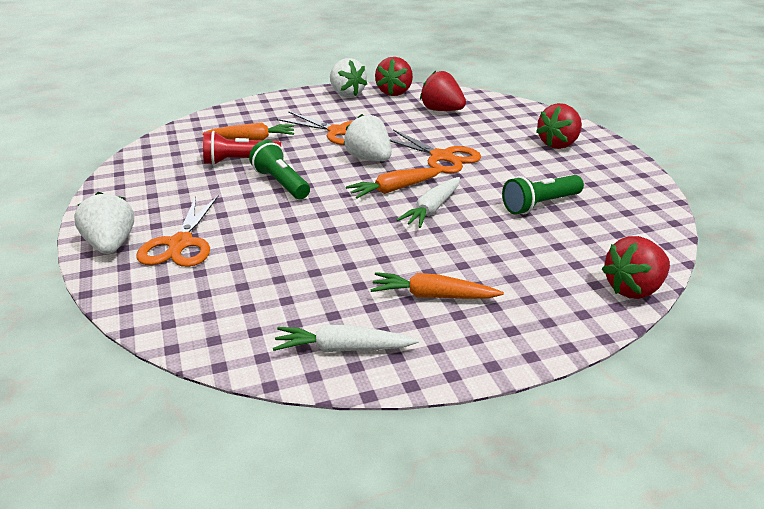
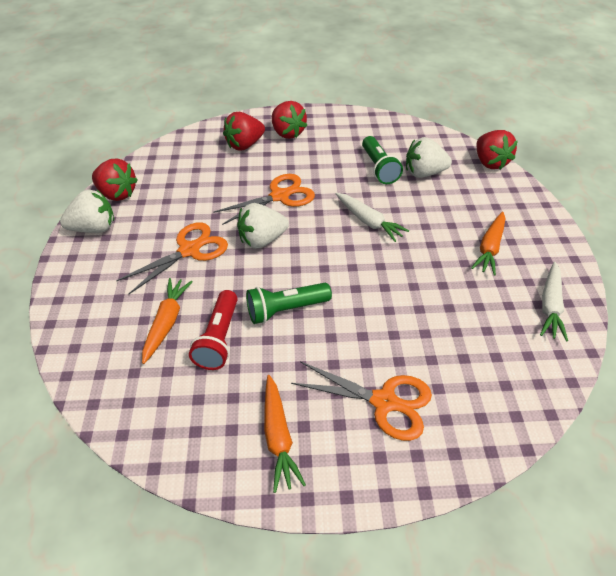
camera: 75 degrees left, 15 degrees up
(110, 245) = (373, 469): white strawberry -> white strawberry (424, 173)
(394, 189) = (328, 235): orange carrot -> orange carrot (278, 436)
(442, 110) = (183, 174): red strawberry -> red strawberry (245, 145)

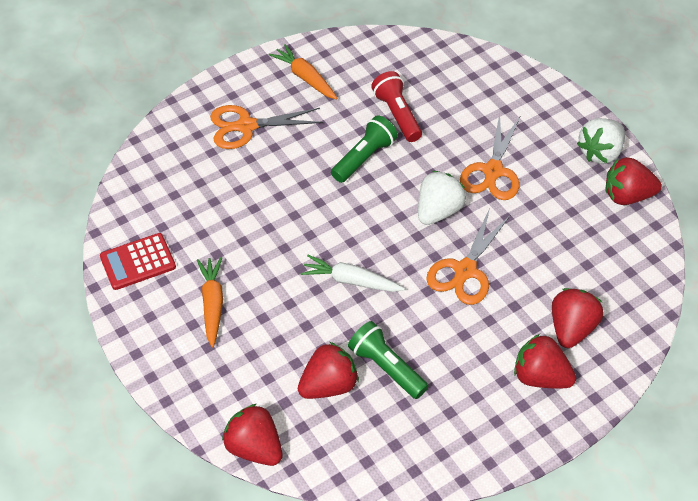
camera: 150 degrees right, 5 degrees up
(167, 322) = (447, 108): orange carrot -> none
(424, 173) = (328, 385): white strawberry -> red strawberry
(550, 306) = (138, 262): white carrot -> red calculator

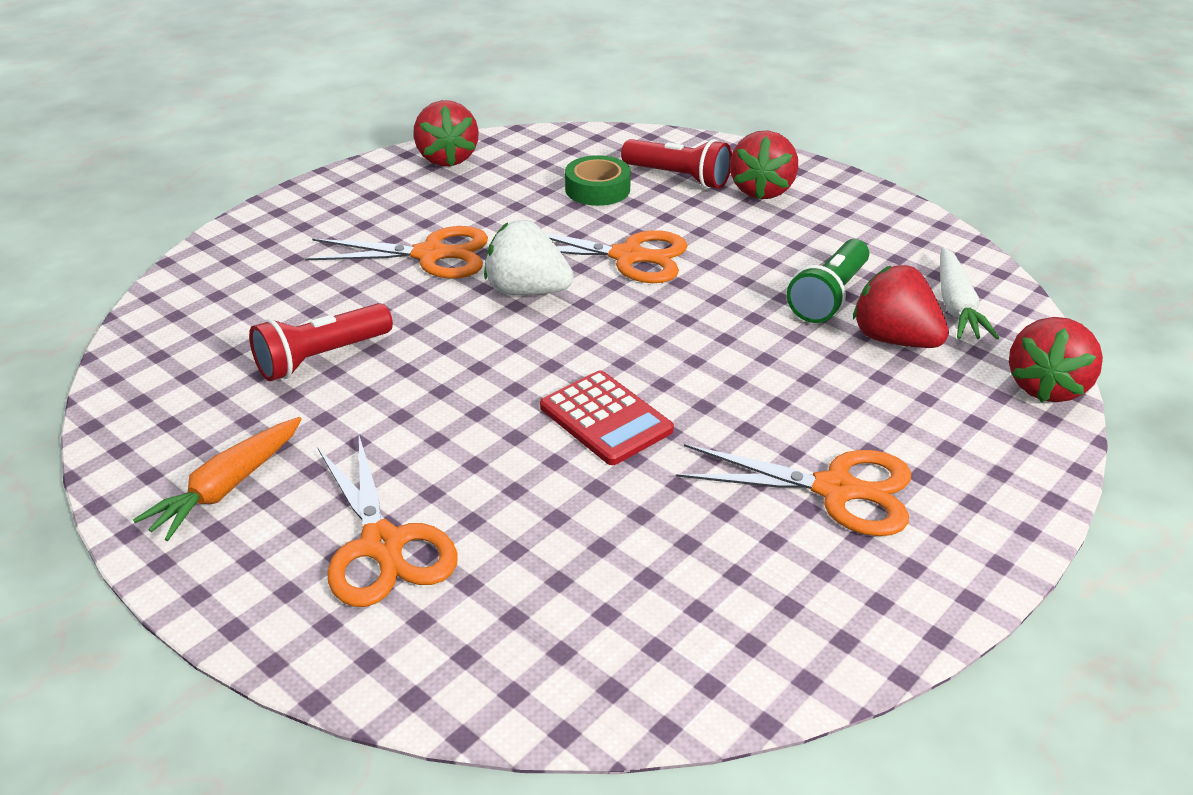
camera: 105 degrees left, 15 degrees down
(138, 262) = (804, 621): red calculator -> red calculator (606, 419)
(212, 304) = (835, 489): orange carrot -> orange scissors
(351, 281) = (700, 349): white carrot -> white carrot (956, 305)
(364, 158) = (434, 377): green flashlight -> none
(562, 274) = (597, 189): none -> green tape
(571, 328) = (678, 177): red strawberry -> red flashlight
(600, 152) = (372, 180): white strawberry -> none

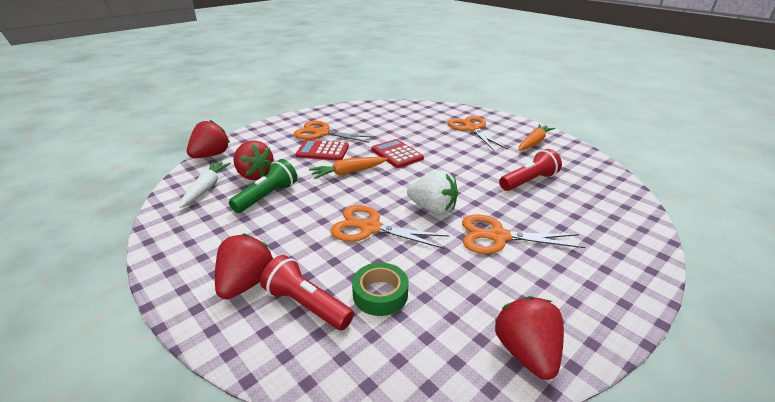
camera: 175 degrees left, 5 degrees down
(702, 357) = (348, 172): none -> orange carrot
(793, 417) = (322, 151): none -> red calculator

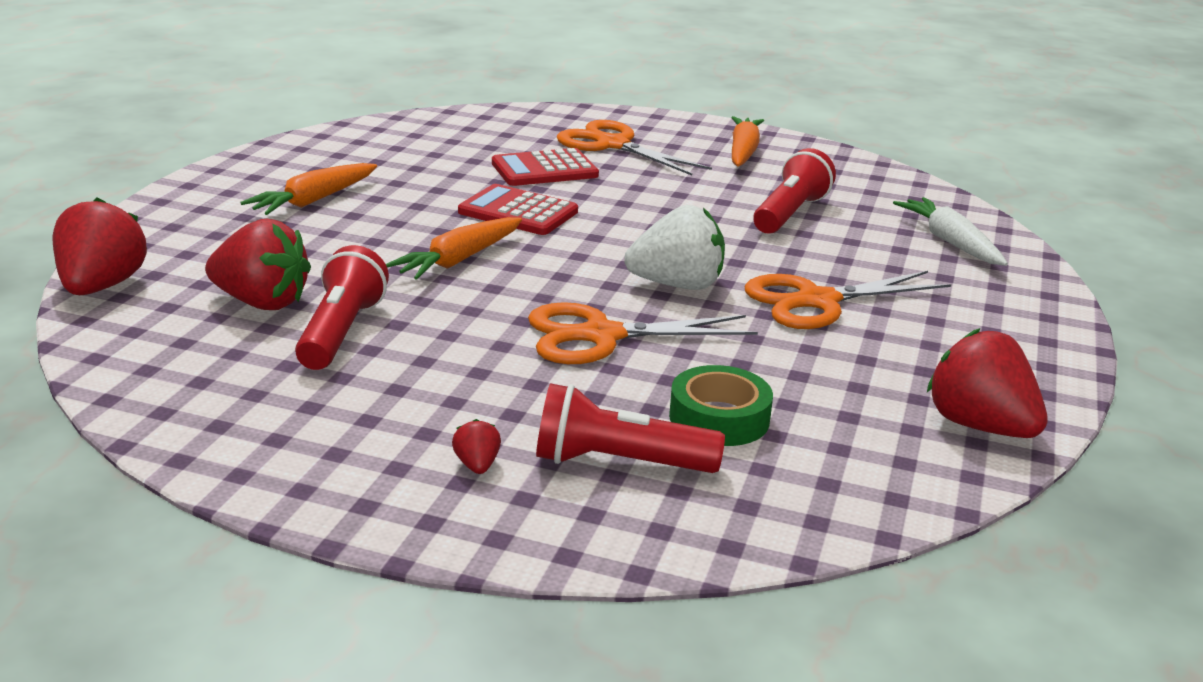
camera: 30 degrees left, 5 degrees down
(206, 188) = (182, 347): white carrot -> white carrot (950, 242)
(246, 283) = (477, 465): red strawberry -> red strawberry, size x0.44
(267, 196) = (341, 332): green flashlight -> red flashlight
(322, 133) = (314, 200): orange scissors -> orange carrot
(322, 151) = (358, 233): red calculator -> red calculator (544, 169)

